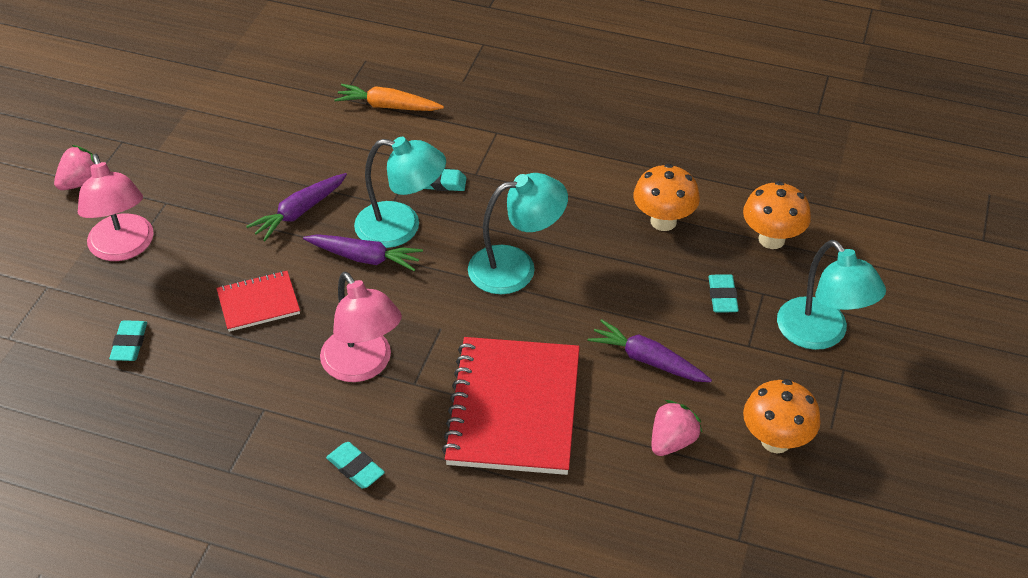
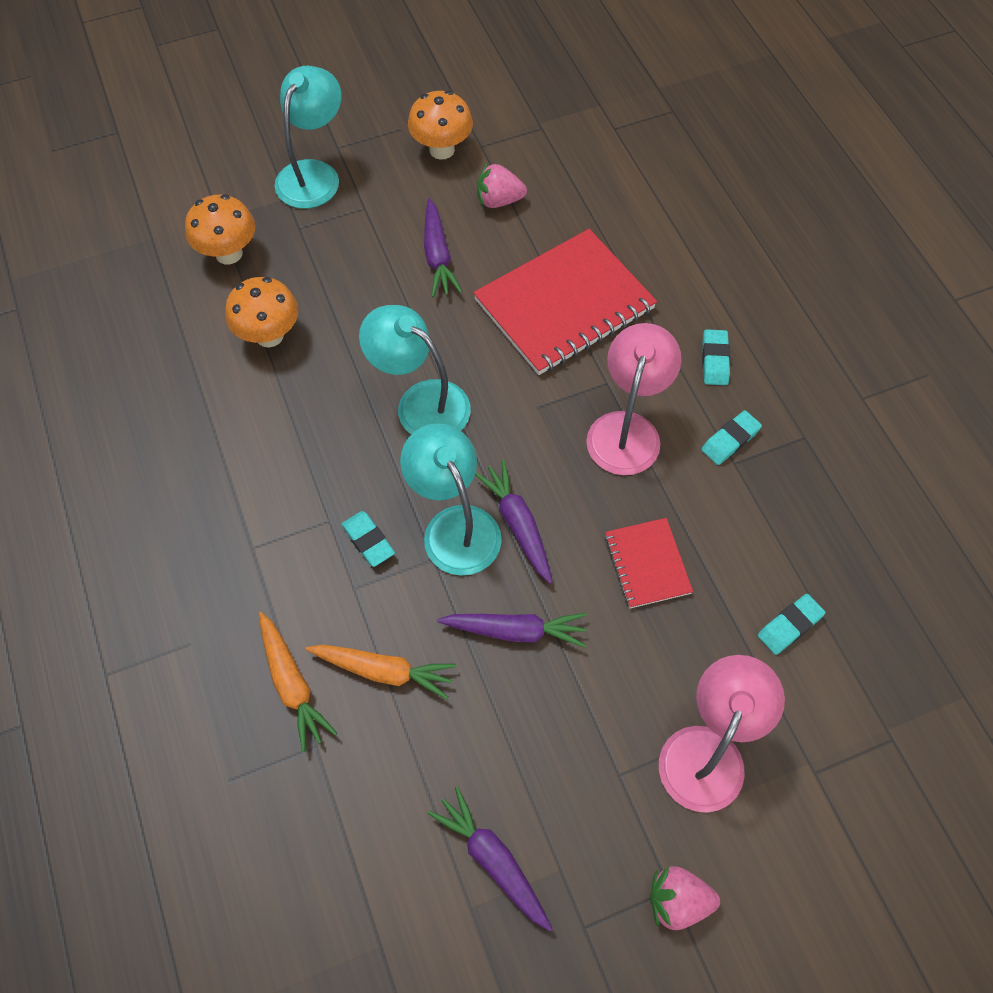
camera: 130 degrees left, 15 degrees up
(197, 128) = (493, 860): none -> purple carrot
(258, 303) = (647, 564): red notebook -> red notebook turned 45 degrees clockwise
(349, 144) = (383, 671): none -> orange carrot
(722, 297) = (326, 249): turquoise eraser -> turquoise eraser (730, 440)

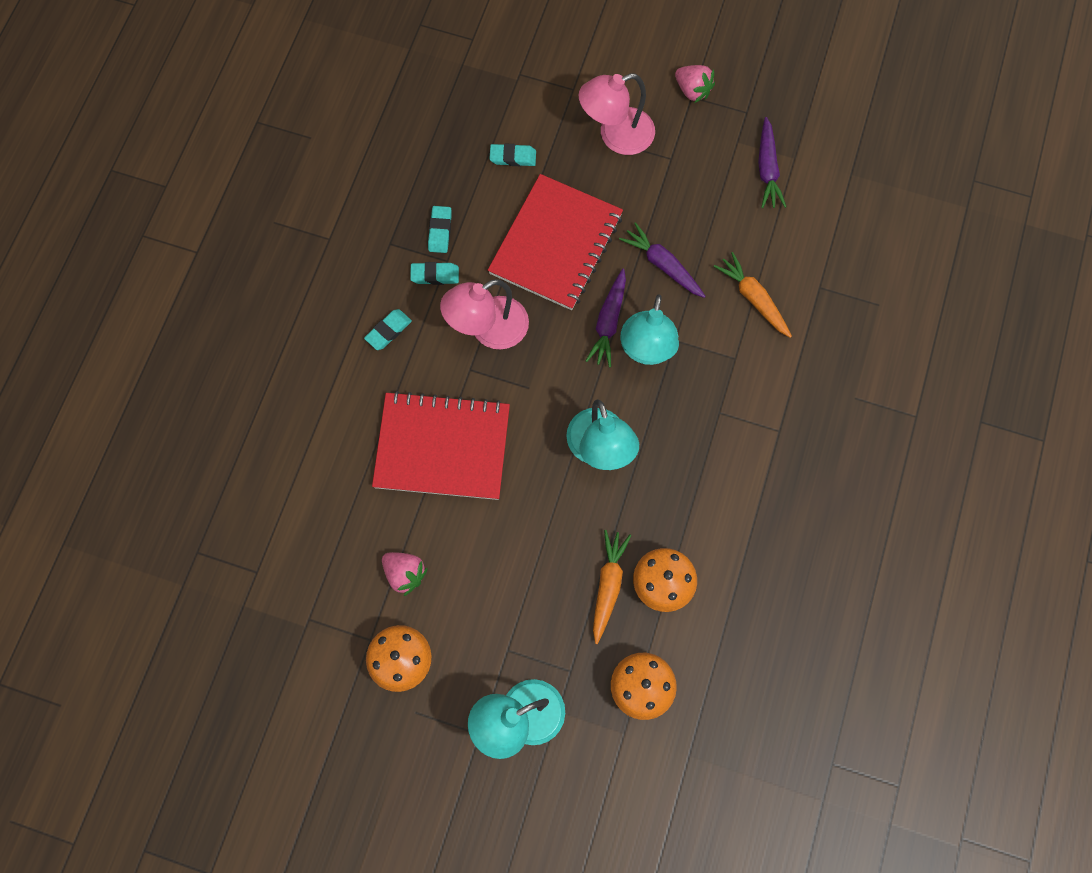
camera: 140 degrees left, 10 degrees up
(292, 684) = (810, 330): orange carrot -> orange carrot (608, 586)
(368, 541) = (705, 380): turquoise eraser -> turquoise eraser (440, 231)
(438, 255) = (491, 559): purple carrot -> none
(647, 564) = (556, 244): red notebook -> red notebook, size x1.97

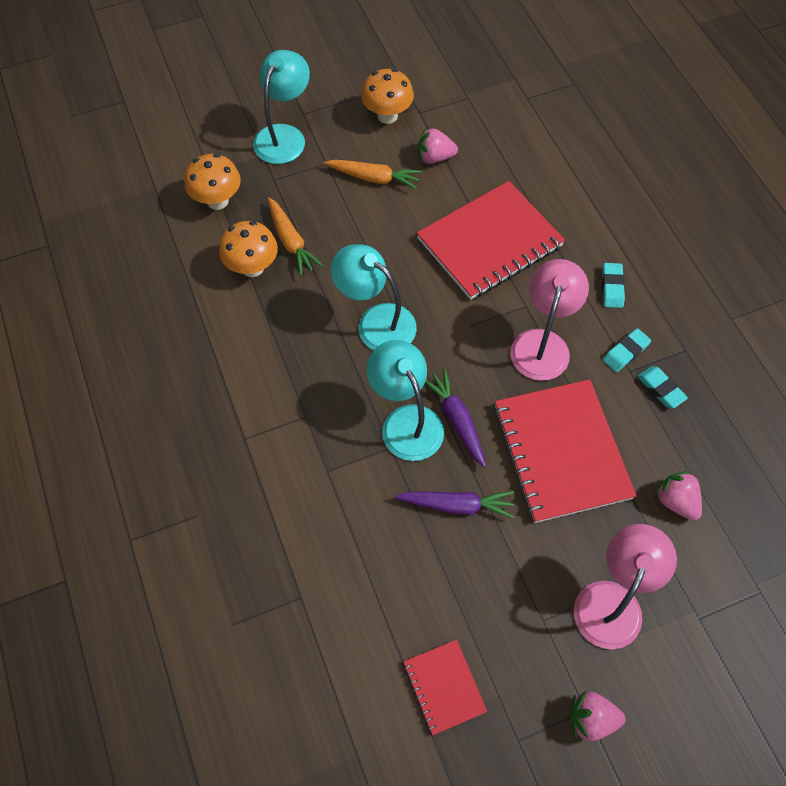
camera: 140 degrees right, 10 degrees down
(513, 157) = (676, 501): turquoise eraser -> pink strawberry
(753, 299) = (352, 537): orange carrot -> orange carrot (373, 178)
(767, 169) = (444, 687): purple carrot -> red notebook

